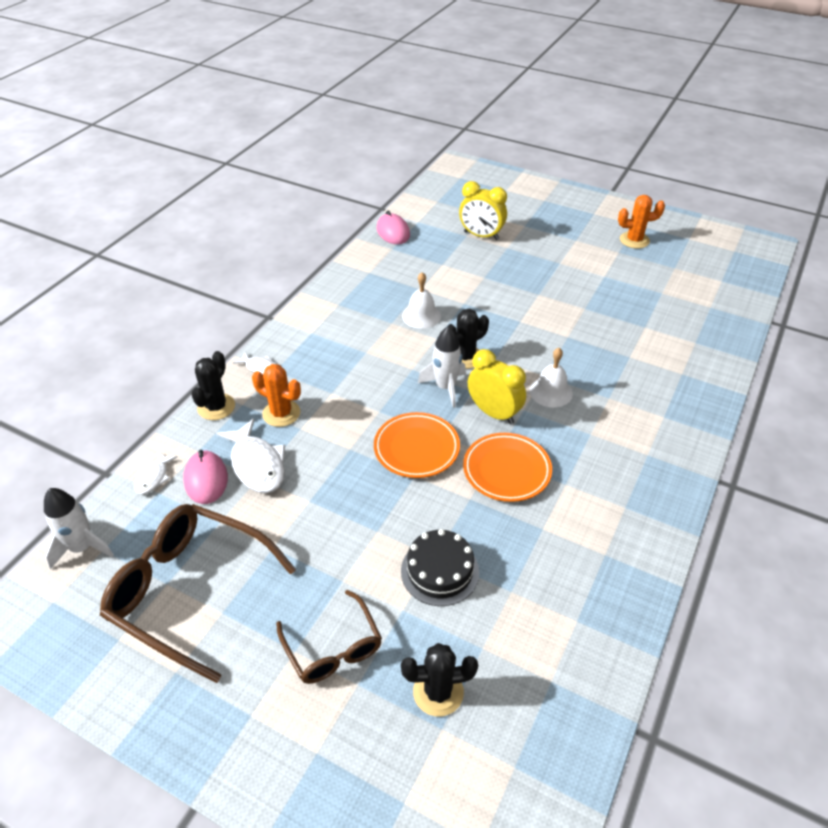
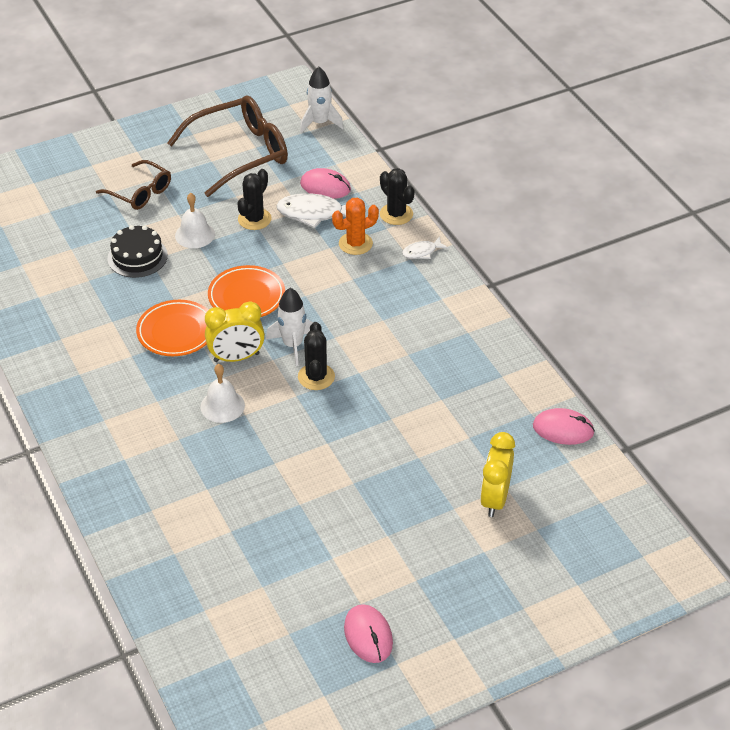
camera: 125 degrees right, 0 degrees up
(154, 478) = (351, 165): white fish -> none
(333, 648) = (140, 192): brown glasses -> brown glasses turned 150 degrees counterclockwise
(421, 316) = (399, 378): white bell -> white bell (195, 235)
(438, 692) = (69, 219): black cactus -> black cactus (254, 219)
(481, 236) = (495, 499): yellow clock -> yellow clock turned 45 degrees counterclockwise
(634, 240) = (368, 635): orange cactus -> pink mouse

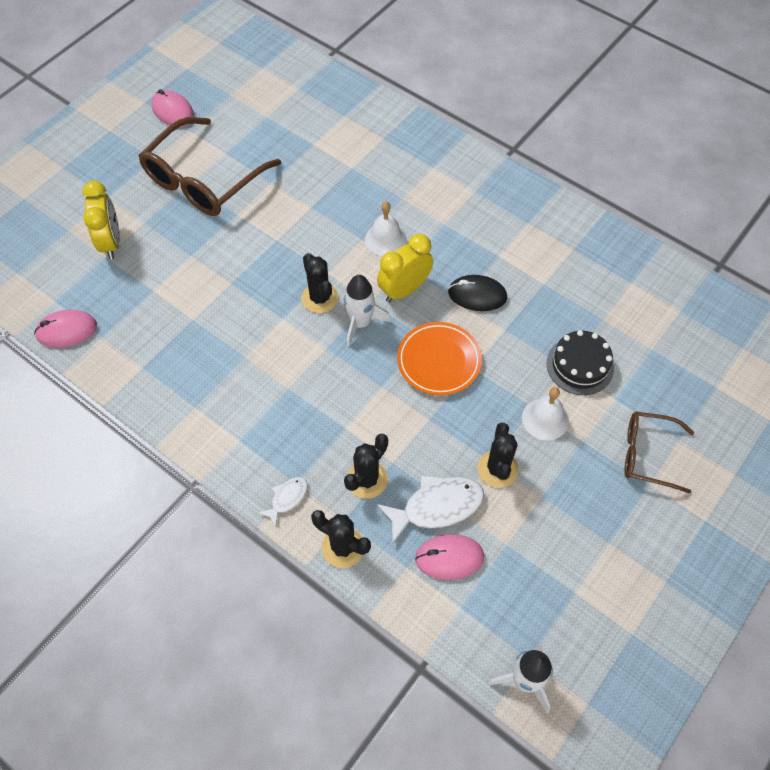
camera: 155 degrees right, 15 degrees up
(176, 332) = (477, 295): orange plate -> black mouse
(240, 153) = (585, 571): brown glasses -> brown glasses (203, 180)
(355, 244) = (367, 479): orange cactus -> black cactus

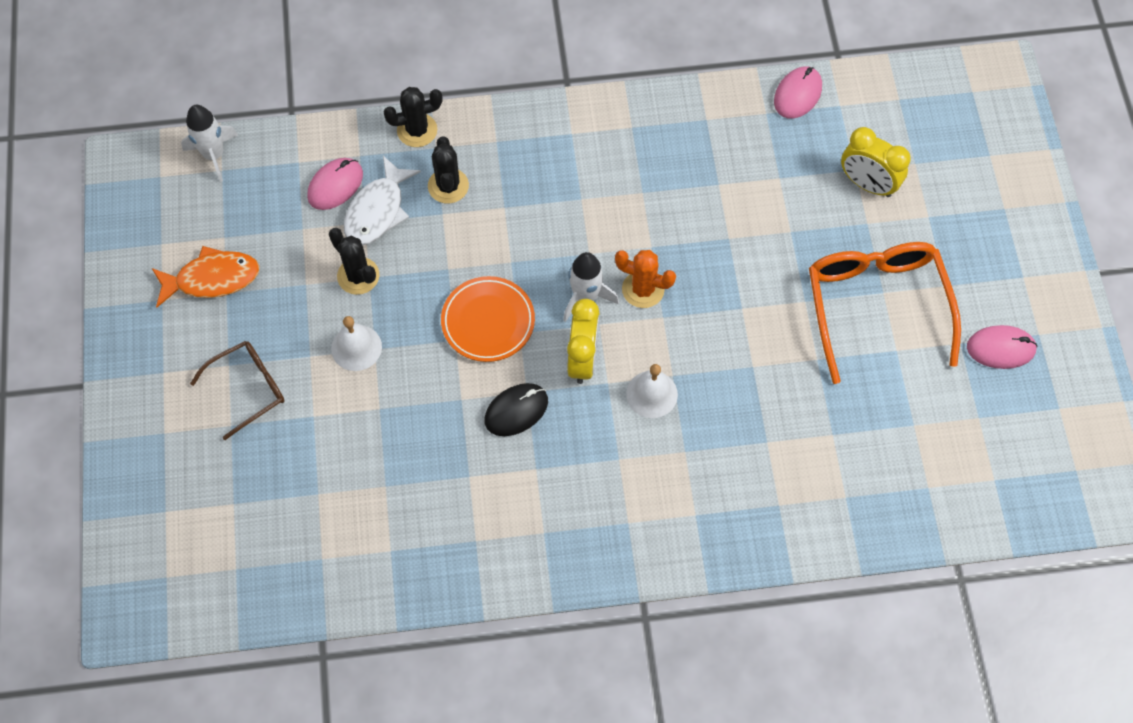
camera: 135 degrees right, 5 degrees up
(203, 180) = (876, 306): brown glasses -> orange glasses
(287, 498) = (490, 126): white fish -> none
(320, 298) = (643, 289): black cactus -> orange cactus
(580, 365) = (368, 421): black cake -> none
(612, 564) = (212, 279): none -> orange fish

